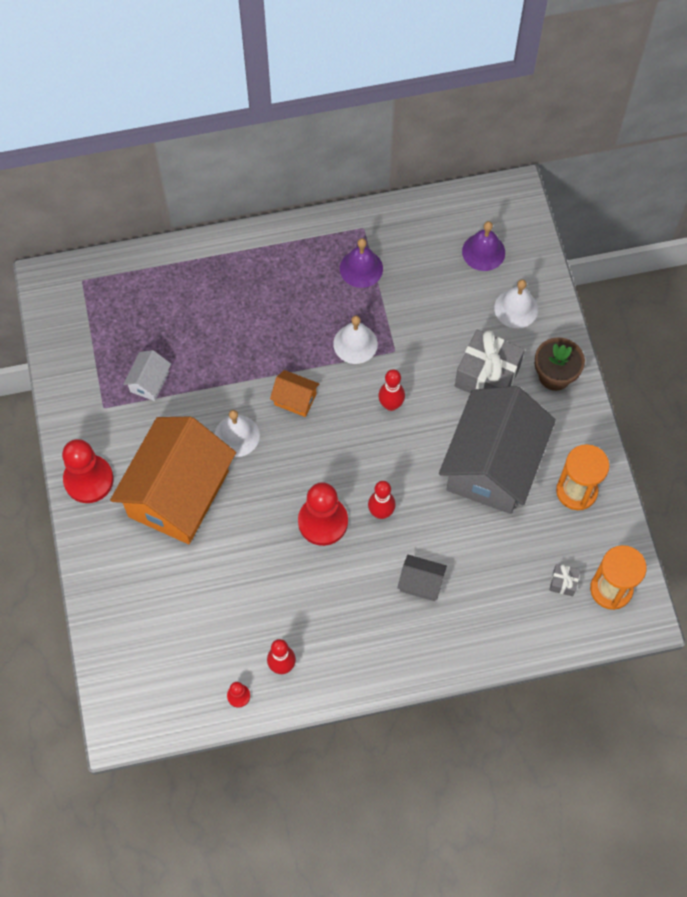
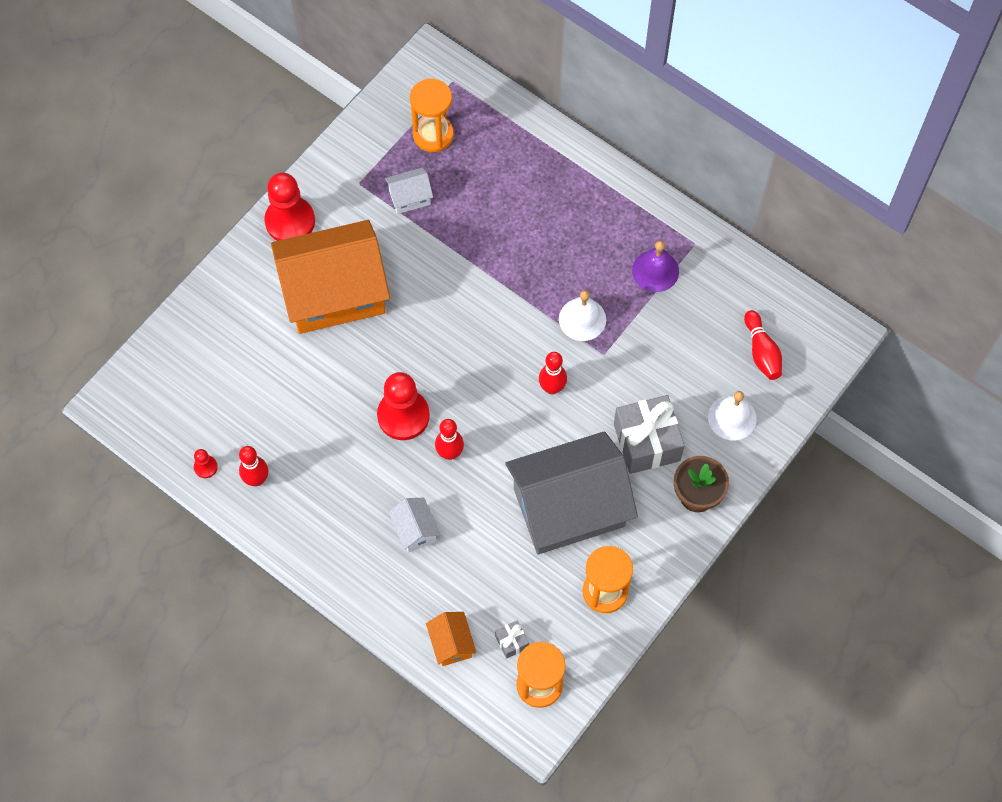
camera: 50 degrees right, 0 degrees up
(113, 327) = (433, 135): none -> orange hourglass
(237, 435) = (421, 295): white bell -> none
(295, 399) = (491, 313): orange house -> orange house (451, 643)
(421, 583) = (415, 530): grey house -> white house
(483, 252) = (761, 352): purple bell -> red bowling pin

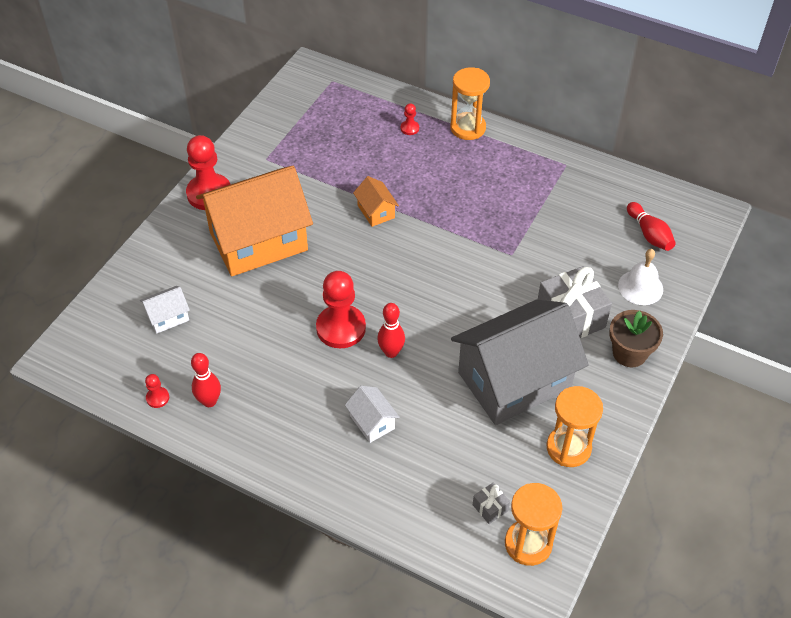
camera: 10 degrees left, 15 degrees down
(409, 197) = (312, 163): white house -> white house (168, 317)
(433, 135) = (323, 118): orange hourglass -> orange hourglass (468, 128)
(451, 643) = (430, 519): orange house -> orange house (376, 211)
(528, 165) = (409, 128): none -> red pawn
(552, 388) = (472, 287): red bowling pin -> none
(582, 319) = (485, 231): white bell -> none
(655, 271) = (538, 188): purple bell -> none

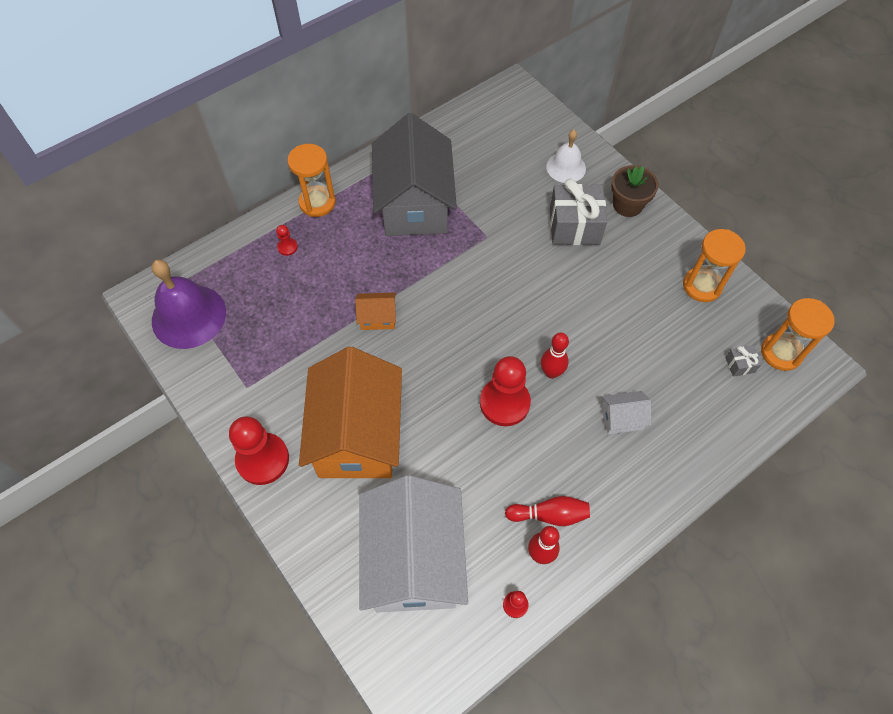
camera: 65 degrees left, 10 degrees up
(168, 317) = (414, 560): white house -> white house, size x2.45
(309, 100) = (189, 316): none -> purple bell
(514, 380) = (621, 293): grey house -> grey house (414, 204)
(649, 234) = (515, 136): red bowling pin -> red bowling pin (549, 515)

